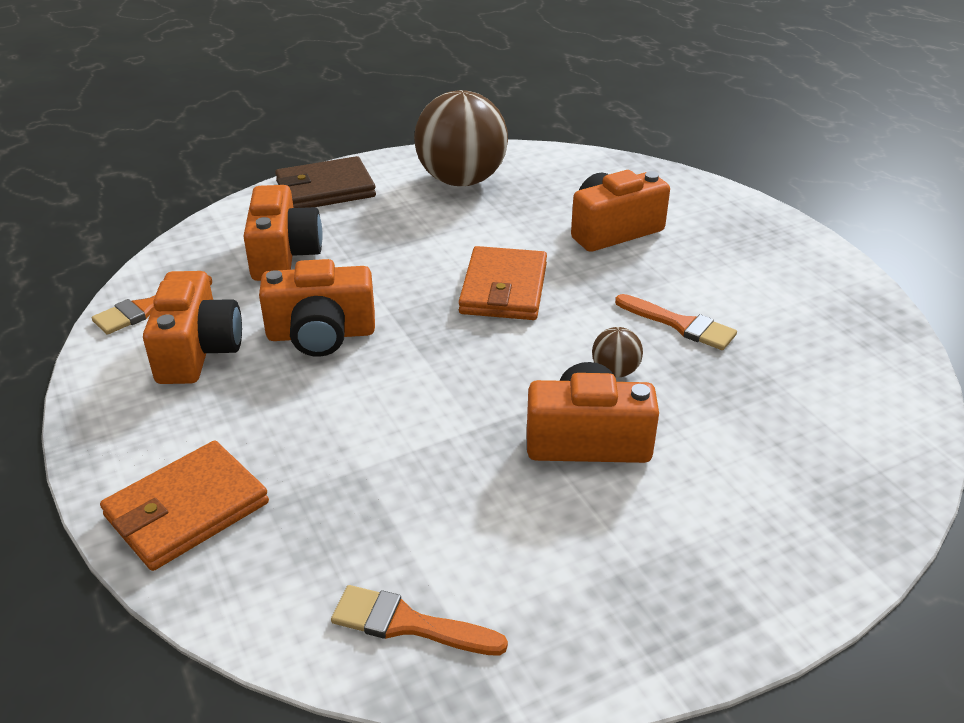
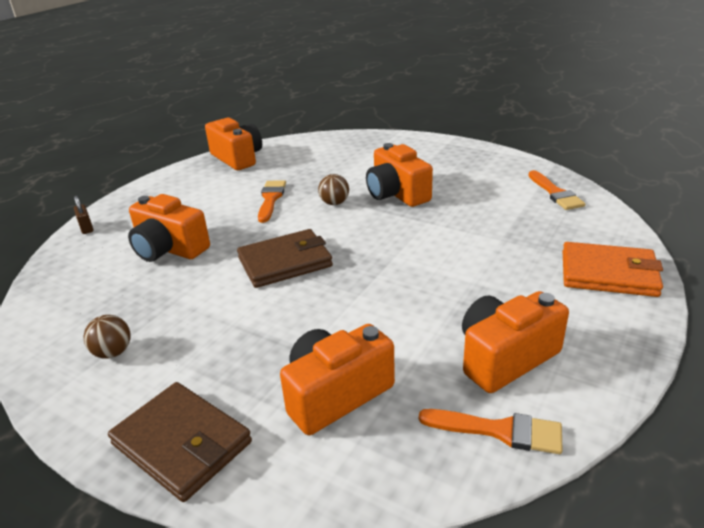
camera: 120 degrees left, 5 degrees down
(321, 334) = (416, 310): orange camera -> orange camera (237, 158)
(461, 180) = (113, 352): brown ball -> brown ball, size x0.42
(504, 289) = (285, 262): orange wallet -> brown wallet
(716, 194) = (86, 228): none -> brown padlock

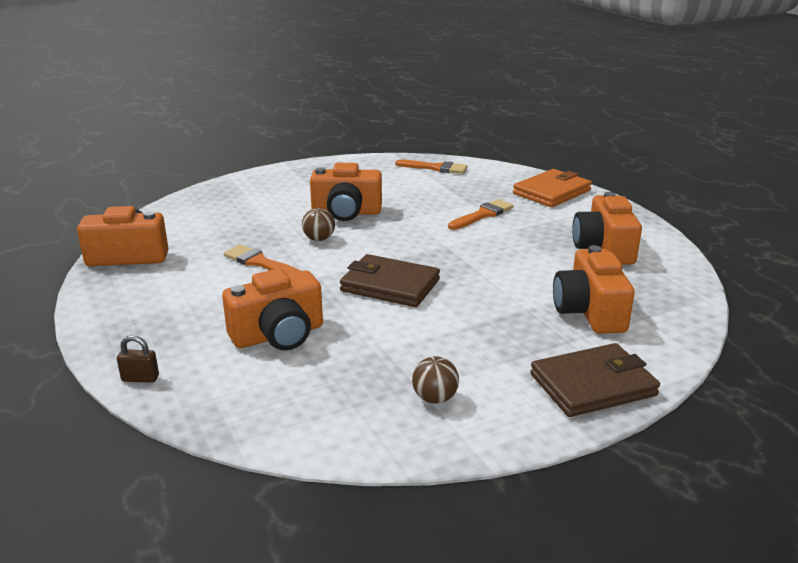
camera: 60 degrees left, 5 degrees down
(285, 262) = (390, 285): brown wallet -> brown wallet turned 75 degrees counterclockwise
(499, 431) = (667, 273): orange brush -> orange brush (483, 215)

